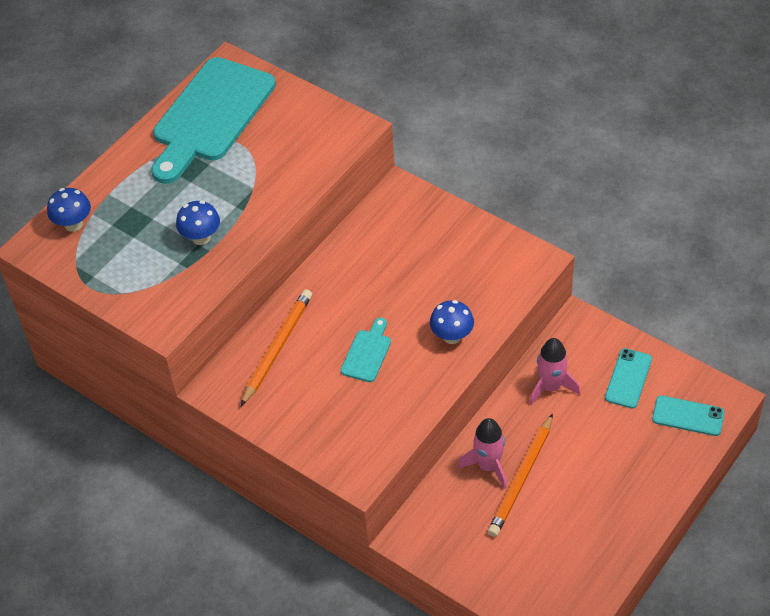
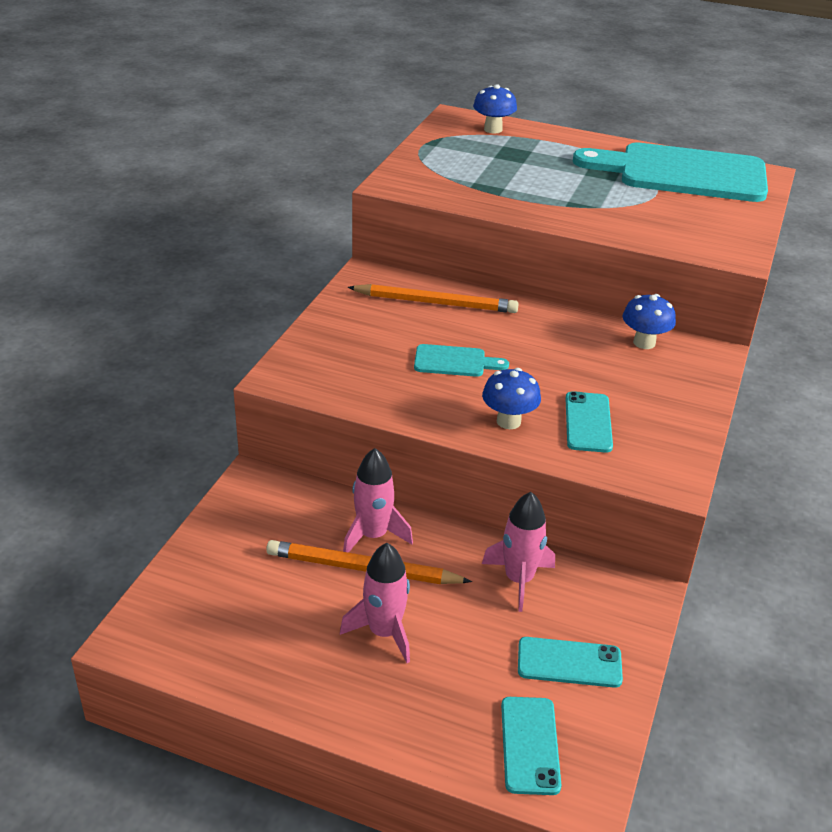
camera: 70 degrees right, 15 degrees down
(201, 237) = (514, 189): blue mushroom -> blue mushroom (644, 342)
(464, 289) = (588, 422): none -> turquoise phone
(584, 476) = (384, 632): none -> pink rocket

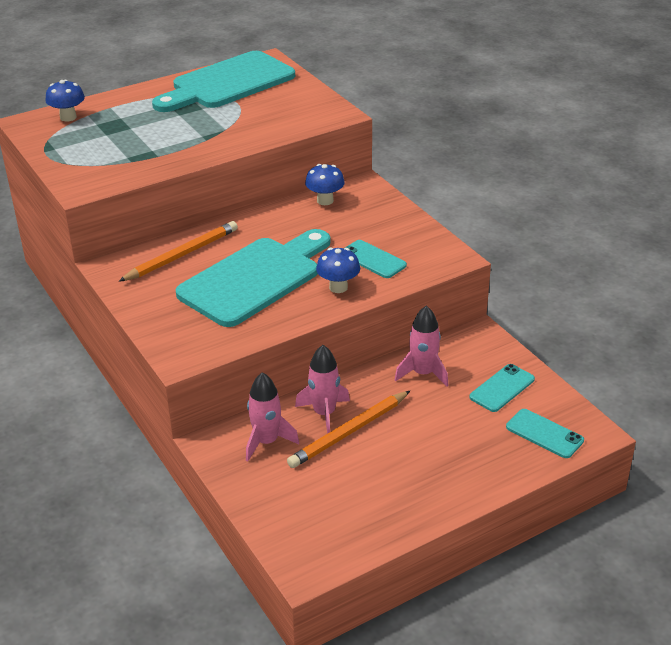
camera: 50 degrees left, 0 degrees up
(384, 632) = (411, 449): pink rocket -> pink rocket (266, 442)
(454, 362) = (255, 278): turquoise cutting board -> turquoise cutting board, size x2.37

